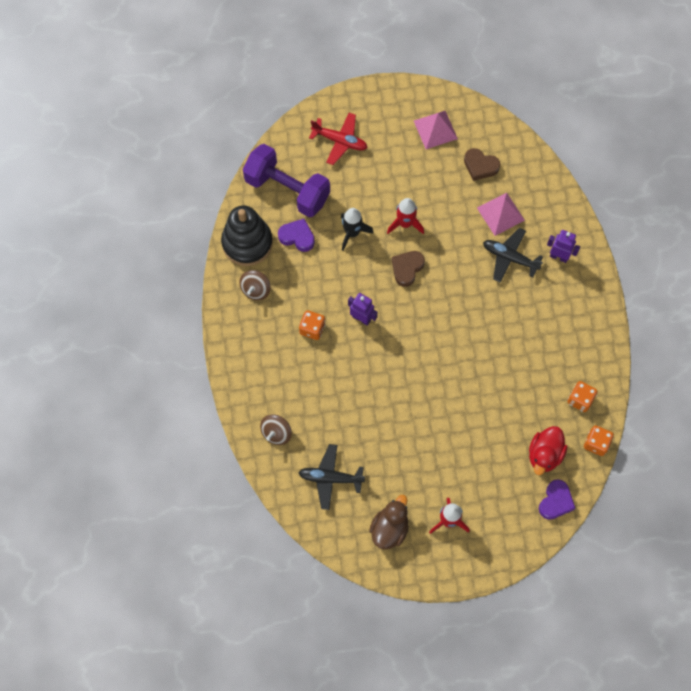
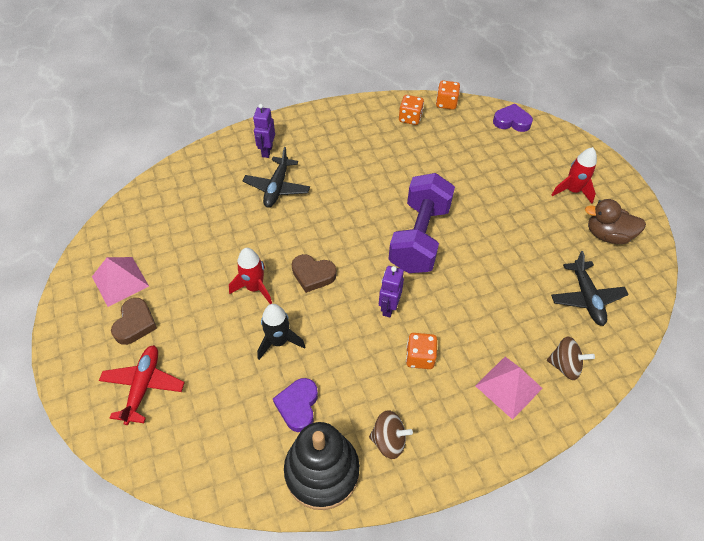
camera: 105 degrees left, 15 degrees down
(287, 190) = (228, 437): purple dumbbell -> purple dumbbell (419, 237)
(480, 166) = (168, 230): brown heart -> brown heart (135, 324)
(500, 214) = (226, 203): pink pyramid -> pink pyramid (508, 386)
(544, 455) = (473, 134): red duck -> none

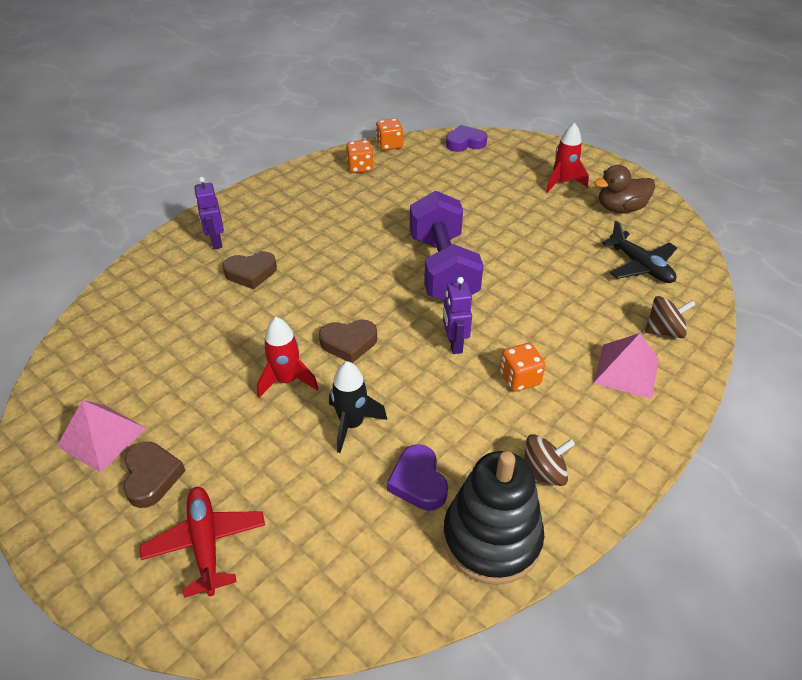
camera: 25 degrees left, 10 degrees down
(277, 187) = (251, 273): black plane -> brown heart

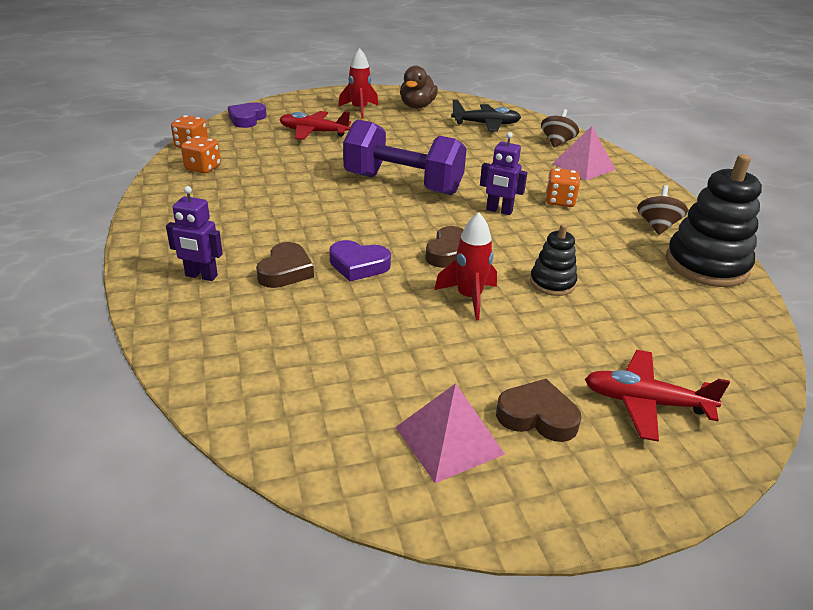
camera: 60 degrees left, 10 degrees down
(352, 424) = (552, 283): black rocket -> black stacking toy
(418, 482) = (636, 275): purple heart -> purple heart (358, 265)
(483, 182) = (313, 132): none -> red plane

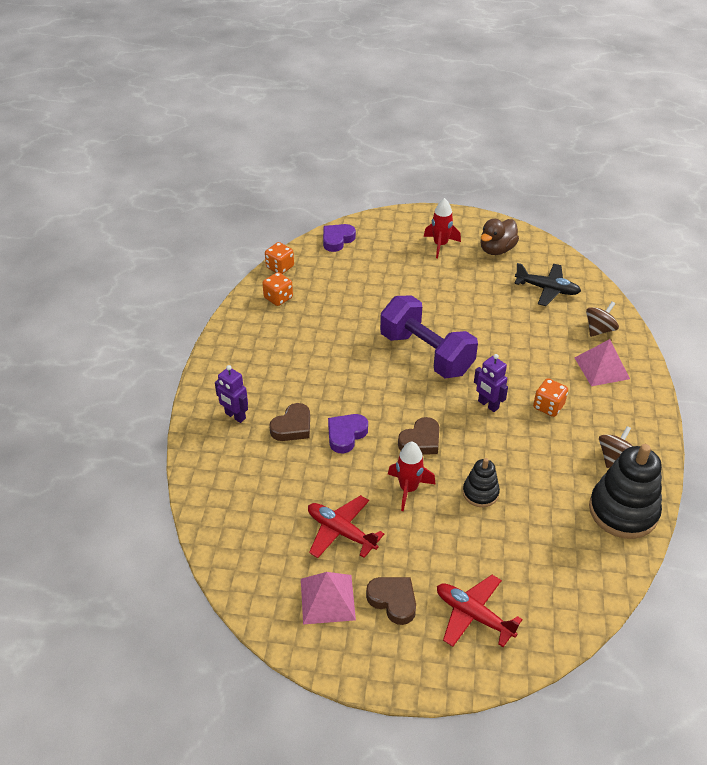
camera: 25 degrees right, 10 degrees up
(313, 132) = (385, 269): red plane -> red plane (341, 531)
(358, 265) = (346, 435): purple heart -> purple heart turned 90 degrees clockwise

